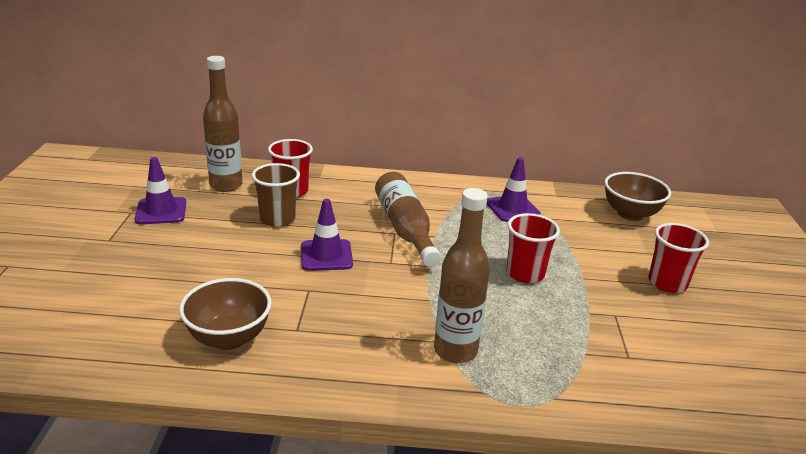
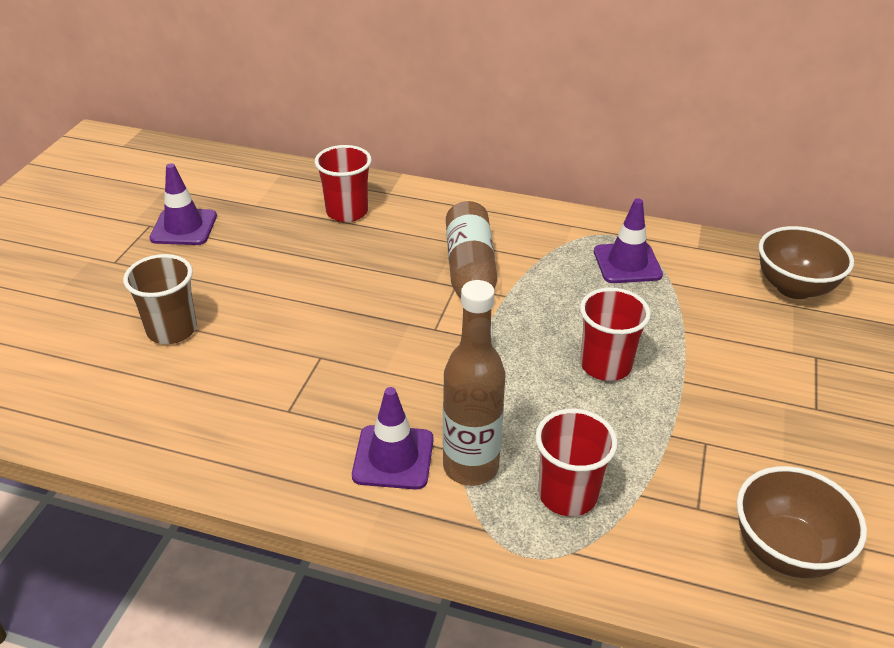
camera: 15 degrees right, 10 degrees up
(226, 185) = (270, 196): brown bottle -> none
(228, 338) = (206, 412): brown bowl -> brown bowl (785, 550)
(277, 219) = (316, 251): brown cup -> brown cup (172, 330)
(326, 255) = (358, 310): purple traffic cone -> purple traffic cone (393, 457)
(667, 283) = (802, 403): red cup -> red cup (567, 495)

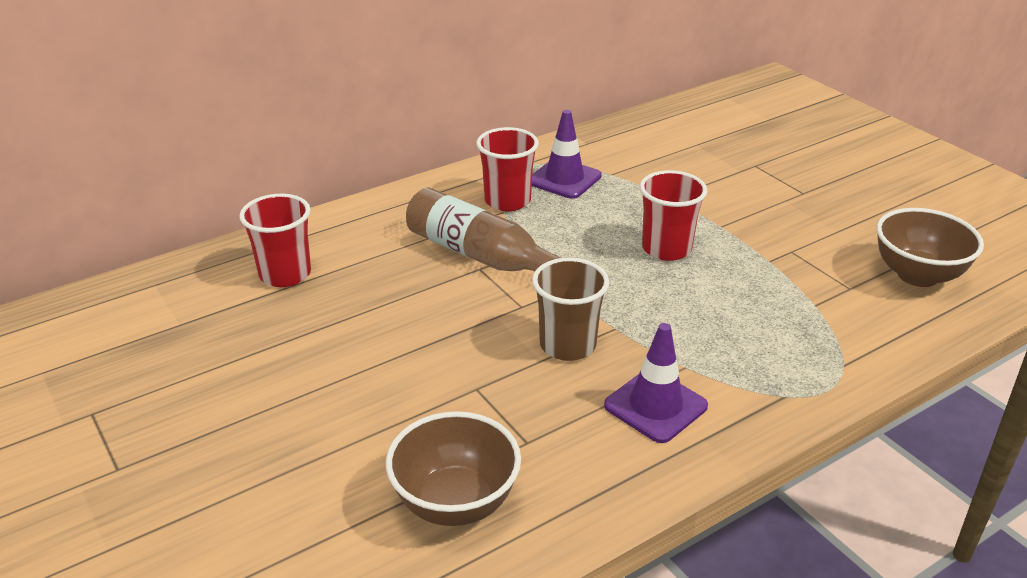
camera: 50 degrees left, 5 degrees down
(172, 330) = (305, 471): brown cup -> brown cup (567, 345)
(184, 227) = (138, 389): purple traffic cone -> none
(470, 467) = (708, 369): brown bottle -> none
(567, 495) = (784, 337): red cup -> red cup (507, 201)
(794, 288) = (679, 134): brown bowl -> brown bowl (455, 503)

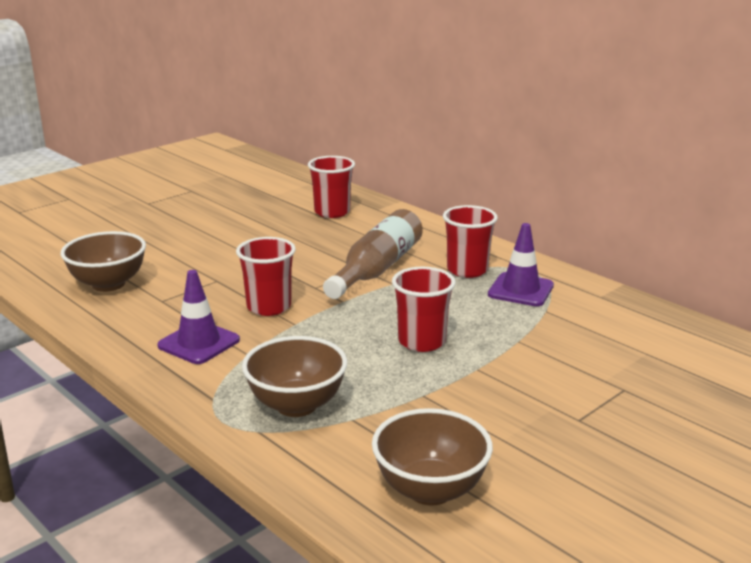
camera: 80 degrees right, 10 degrees down
(567, 345) = (269, 307): brown cup -> red cup
(793, 337) = (296, 405): none -> brown bowl

